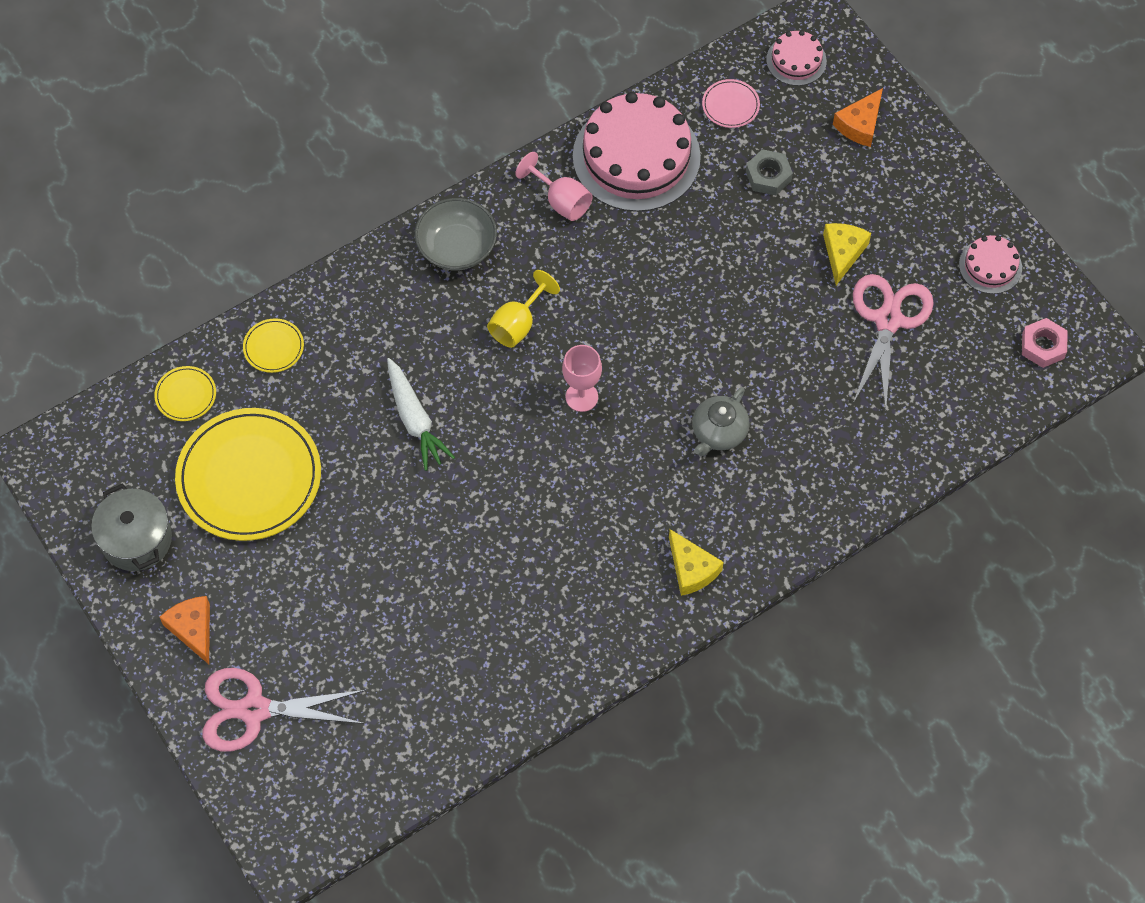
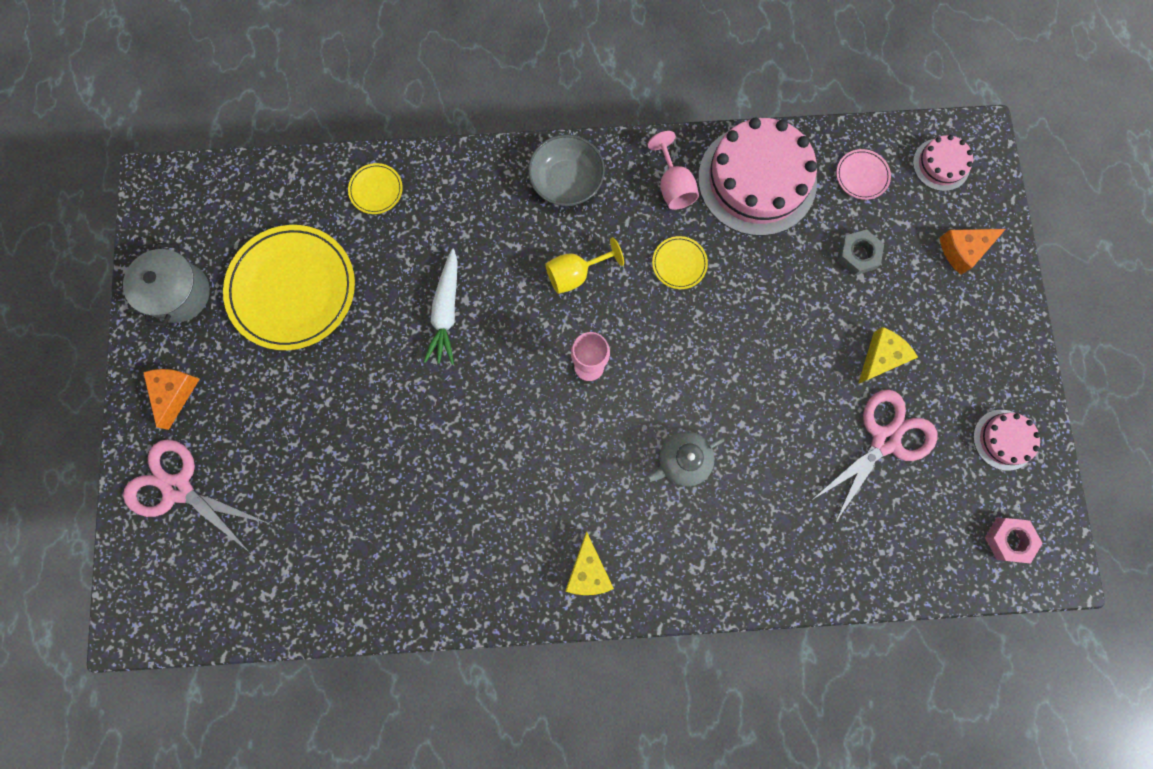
camera: 30 degrees right, 15 degrees up
(186, 395) = (287, 194): yellow plate -> yellow plate (679, 263)

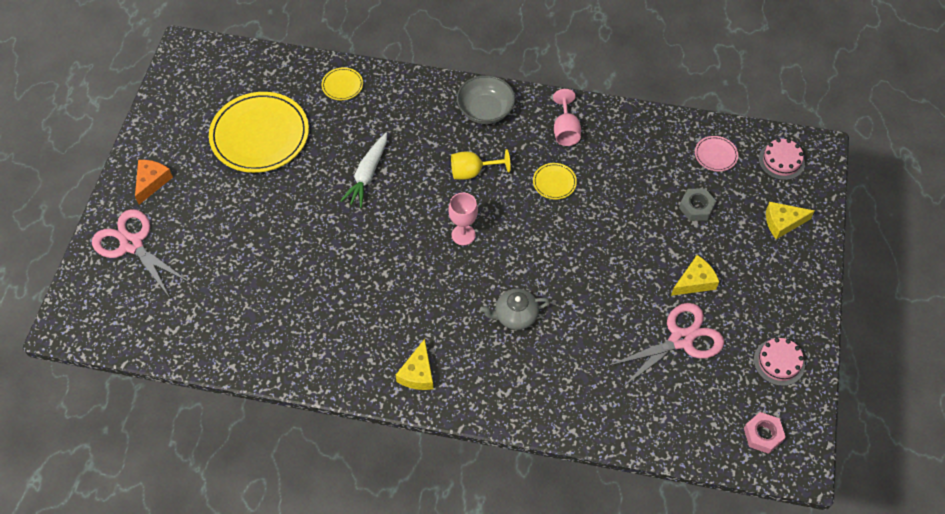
camera: 15 degrees right, 20 degrees down
(179, 293) = (178, 120): grey pot -> none
(757, 180) = (632, 140): pink cake -> none
(963, 250) = (782, 222): orange cheese -> yellow cheese

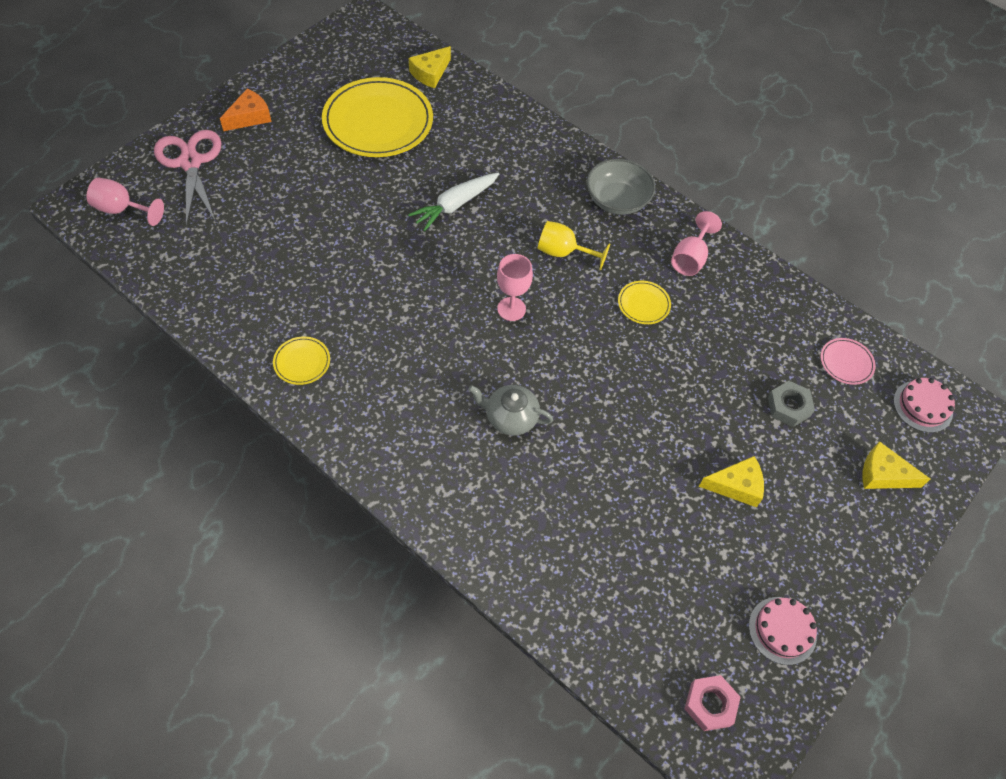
camera: 25 degrees right, 0 degrees up
(105, 311) = (122, 210): none -> pink goblet
(342, 85) = (489, 113): yellow plate -> yellow plate (302, 362)
(417, 373) = (368, 422): yellow cheese -> yellow cheese (430, 73)
(681, 339) = (680, 540): pink scissors -> none

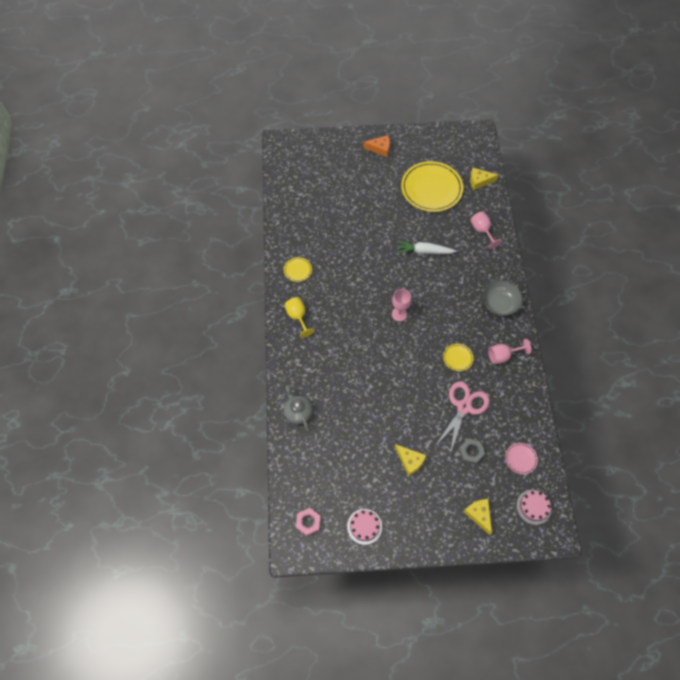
camera: 50 degrees right, 5 degrees up
(122, 210) = (293, 156): pink goblet -> pink goblet (482, 231)
(190, 162) = (337, 153): pink scissors -> pink scissors (464, 407)
(510, 417) = (351, 356): grey teapot -> grey teapot (298, 412)
(563, 253) = (448, 308): yellow goblet -> yellow goblet (298, 317)

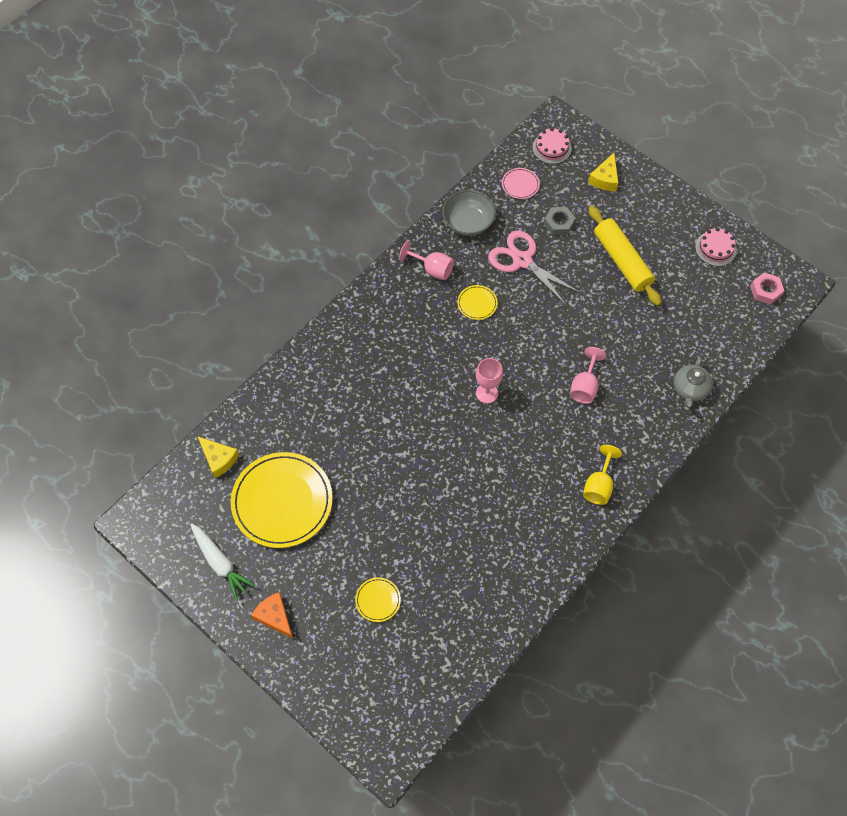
camera: 135 degrees left, 0 degrees up
(297, 270) = (546, 542): yellow plate -> yellow plate (378, 600)
(410, 461) = (622, 261): yellow cheese -> yellow rolling pin
(424, 251) = (382, 435): white carrot -> white carrot (220, 563)
(464, 407) = (522, 260): pink scissors -> pink scissors turned 60 degrees clockwise
(482, 231) = (293, 400): pink goblet -> pink goblet (584, 386)
(499, 304) = (374, 314): grey bowl -> grey bowl (468, 222)

